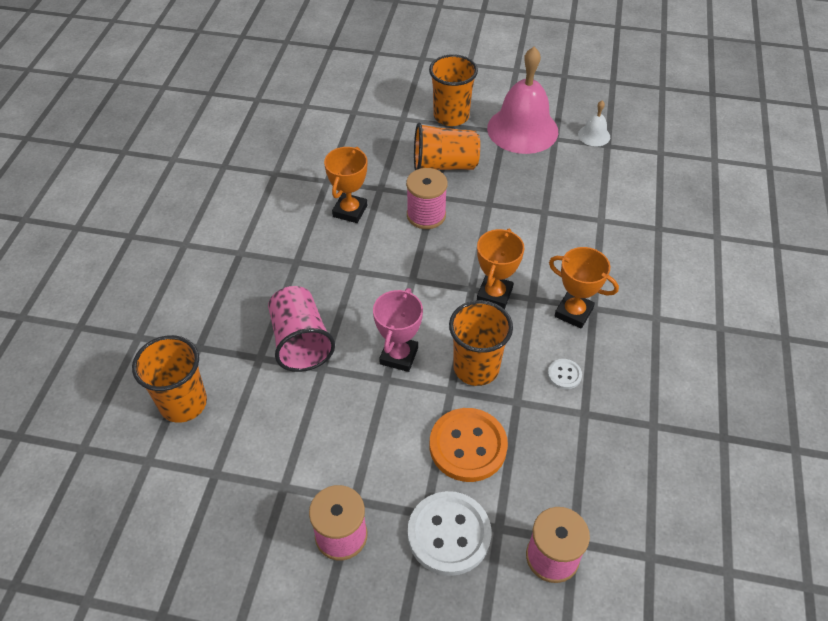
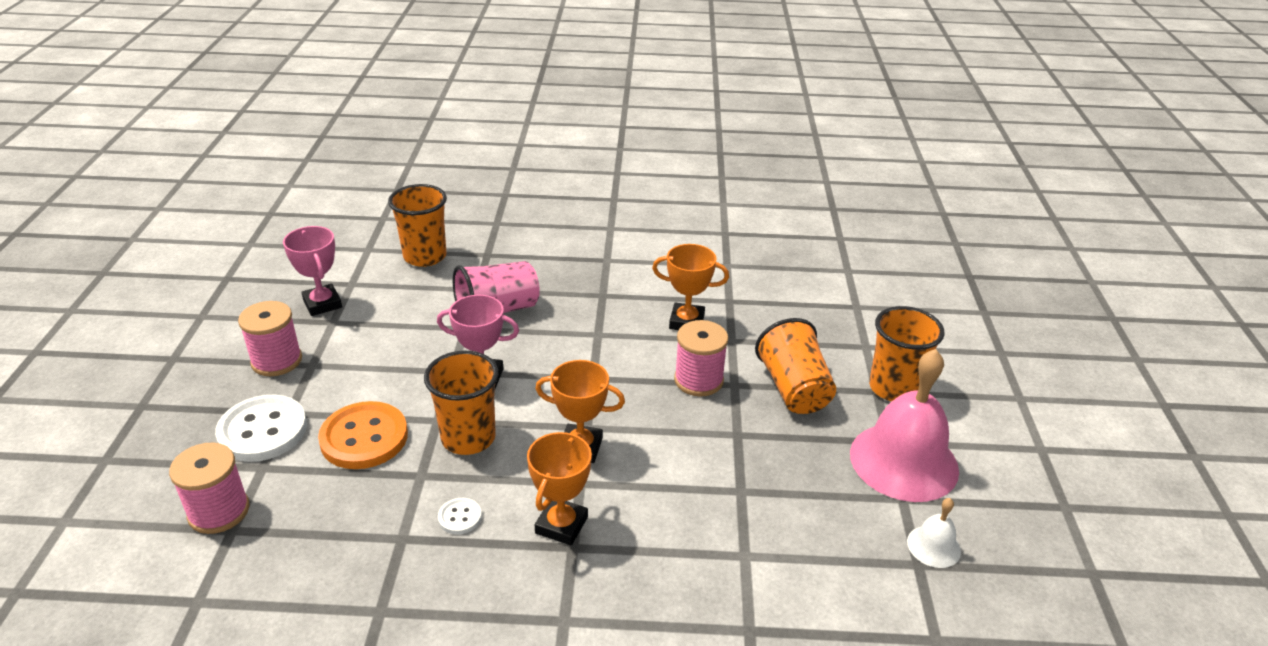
camera: 80 degrees right, 15 degrees down
(247, 500) = (322, 304): none -> pink trophy

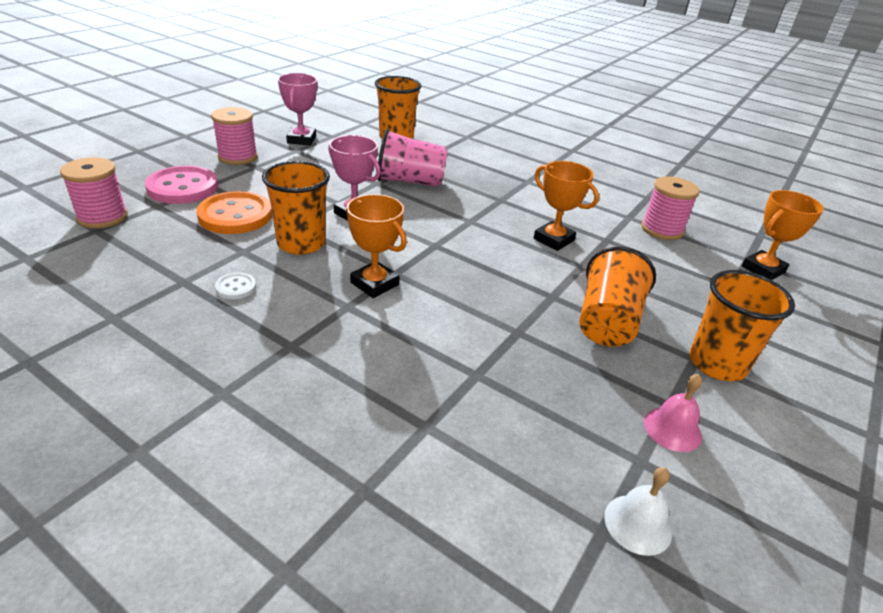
camera: 30 degrees right, 0 degrees up
(262, 431) = (182, 187): white button -> pink button
(561, 525) = (300, 327): orange trophy -> orange trophy (763, 269)
(698, 380) = (522, 281): pink spool -> pink spool (662, 230)
(904, 461) = (672, 429): pink bell -> pink bell, size x0.45

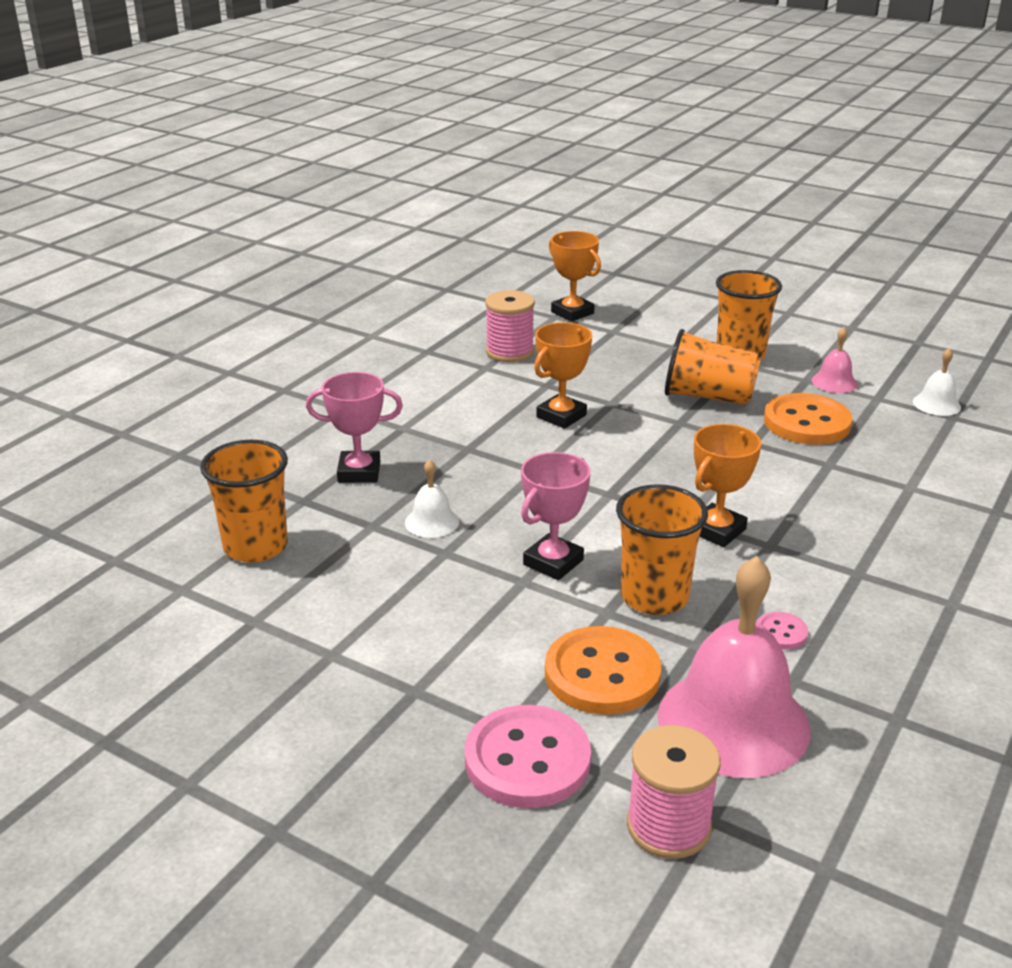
camera: 90 degrees left, 5 degrees down
(162, 251) = (733, 721): none -> pink bell
(236, 287) = (781, 632): white button -> pink button
(238, 157) = (378, 722): pink spool -> none
(301, 140) = (278, 655): pink trophy -> pink trophy (359, 472)
(410, 181) = (432, 522): pink cup -> white bell
(564, 379) = (806, 422): none -> orange button

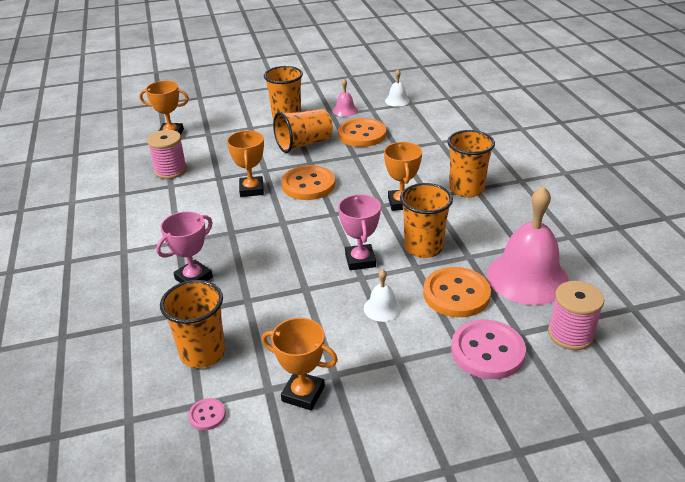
camera: 45 degrees left, 5 degrees up
(274, 649) = (303, 394): none -> orange trophy
(432, 522) = (274, 278): white bell -> white bell (382, 308)
(635, 445) = (308, 185): none -> orange button
(781, 632) = (488, 230): pink button -> pink button (207, 415)
(841, 566) = (466, 189): none -> orange cup

